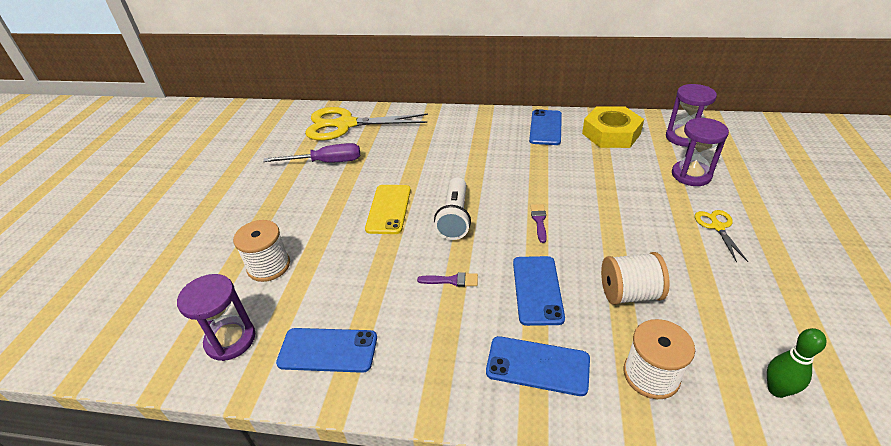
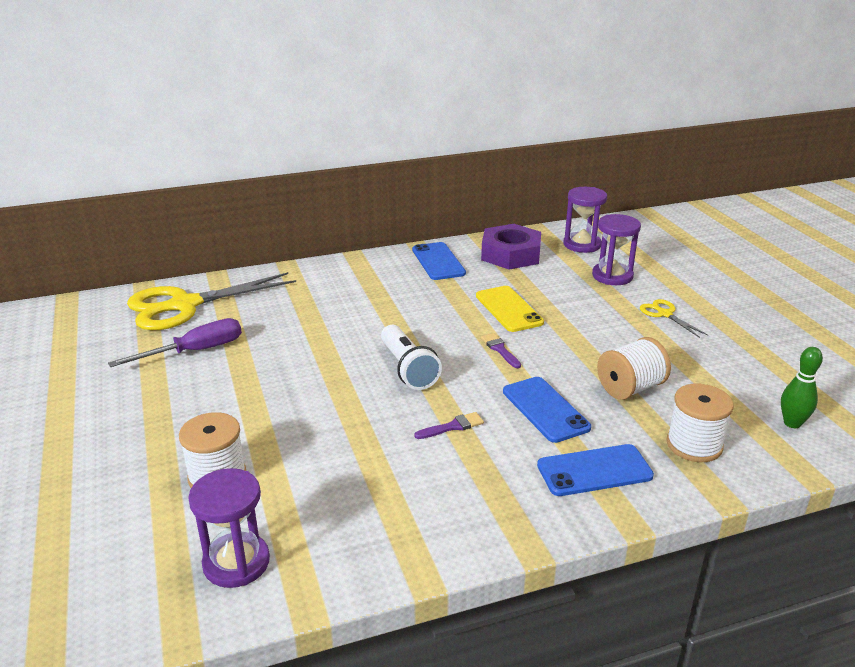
camera: 30 degrees left, 10 degrees down
(328, 350) = (369, 531): blue phone -> none
(389, 209) = (322, 380): yellow phone -> yellow phone (509, 309)
(611, 133) = (510, 254): yellow nut -> purple nut

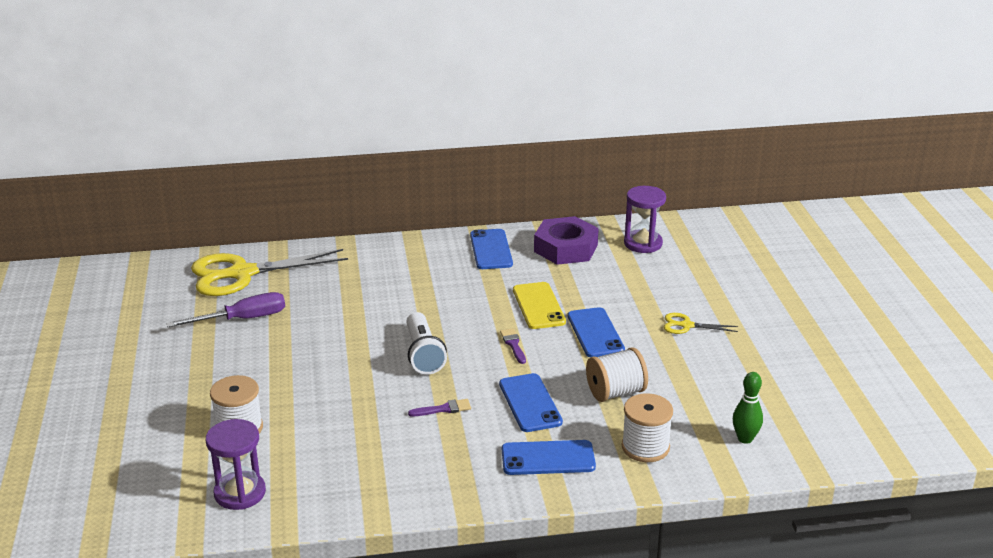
camera: 10 degrees right, 0 degrees up
(578, 330) = (595, 333): none -> blue phone
(612, 276) = (656, 281): purple hourglass -> none
(665, 314) = (686, 325): yellow scissors -> yellow scissors turned 60 degrees counterclockwise

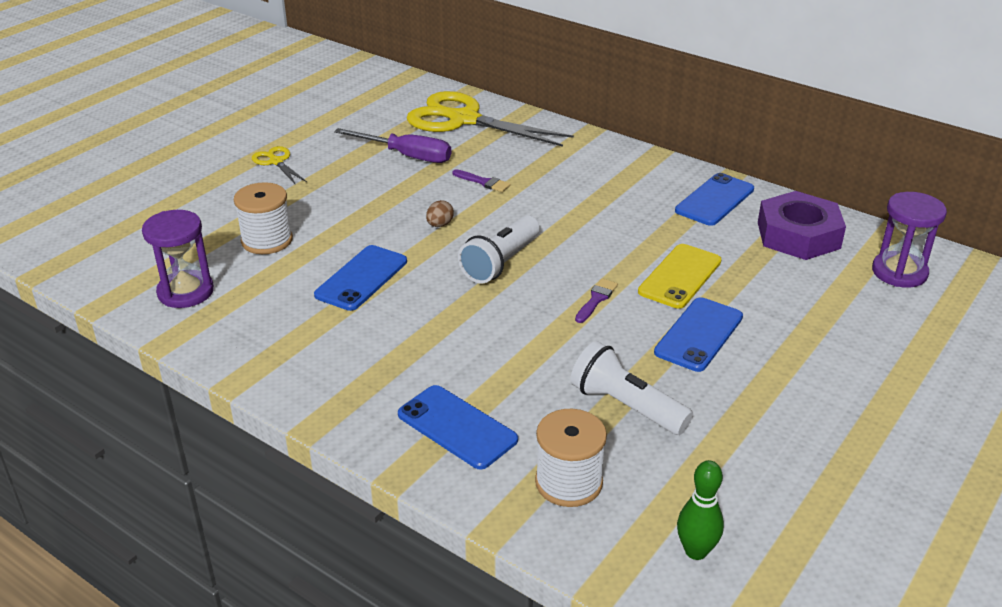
camera: 45 degrees right, 5 degrees up
(345, 352) = (439, 225): none -> brown egg
(443, 409) = (440, 321): purple brush -> purple brush (483, 182)
(530, 403) = (524, 363): blue phone -> blue phone (361, 278)
(615, 392) = (626, 406): white spool -> white flashlight
(686, 325) = (819, 385): yellow scissors -> yellow scissors (276, 162)

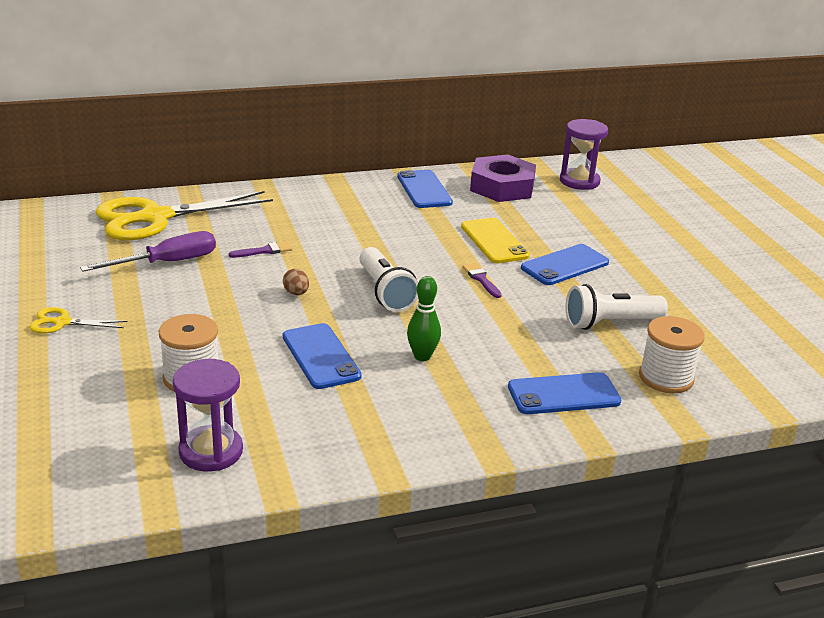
camera: 55 degrees left, 5 degrees down
(696, 551) = (767, 364): green bowling pin -> green bowling pin (422, 356)
(699, 334) = (565, 265): blue phone -> blue phone turned 75 degrees clockwise

